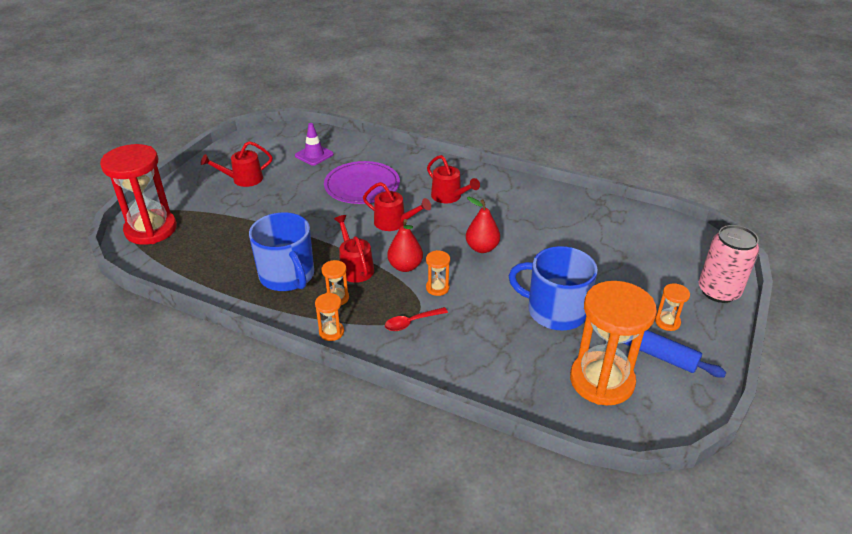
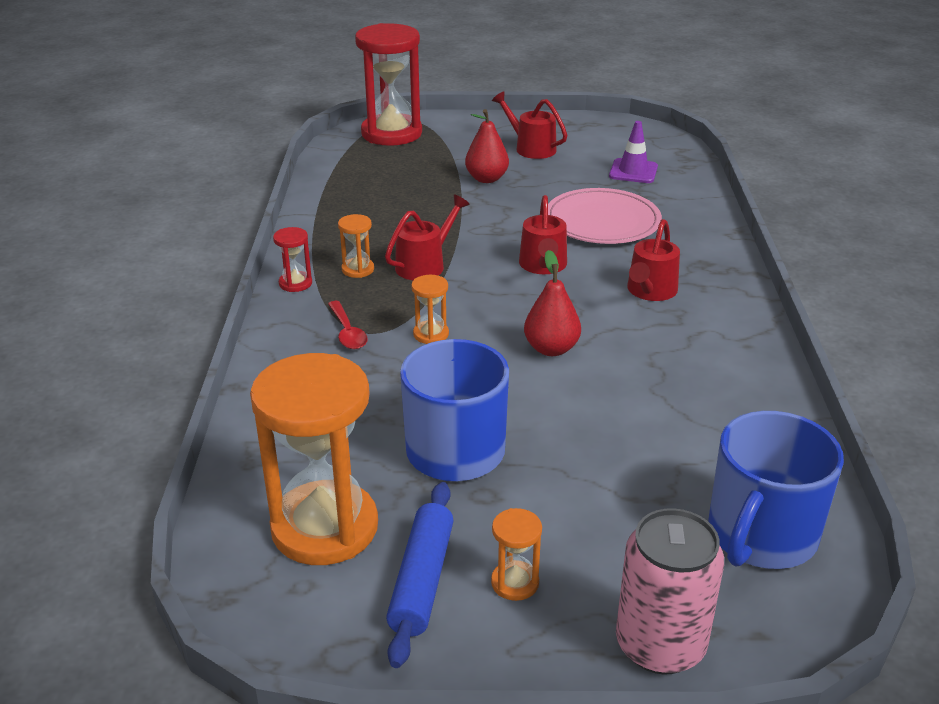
camera: 65 degrees right, 5 degrees down
(287, 276) = (374, 228): blue mug -> blue mug (760, 536)
(331, 332) = (295, 283): orange hourglass -> red hourglass
(362, 185) = (602, 221): purple plate -> pink plate
(405, 266) = (456, 299): red pear -> red pear (486, 179)
(411, 322) = (347, 332): red spoon -> red spoon turned 150 degrees counterclockwise

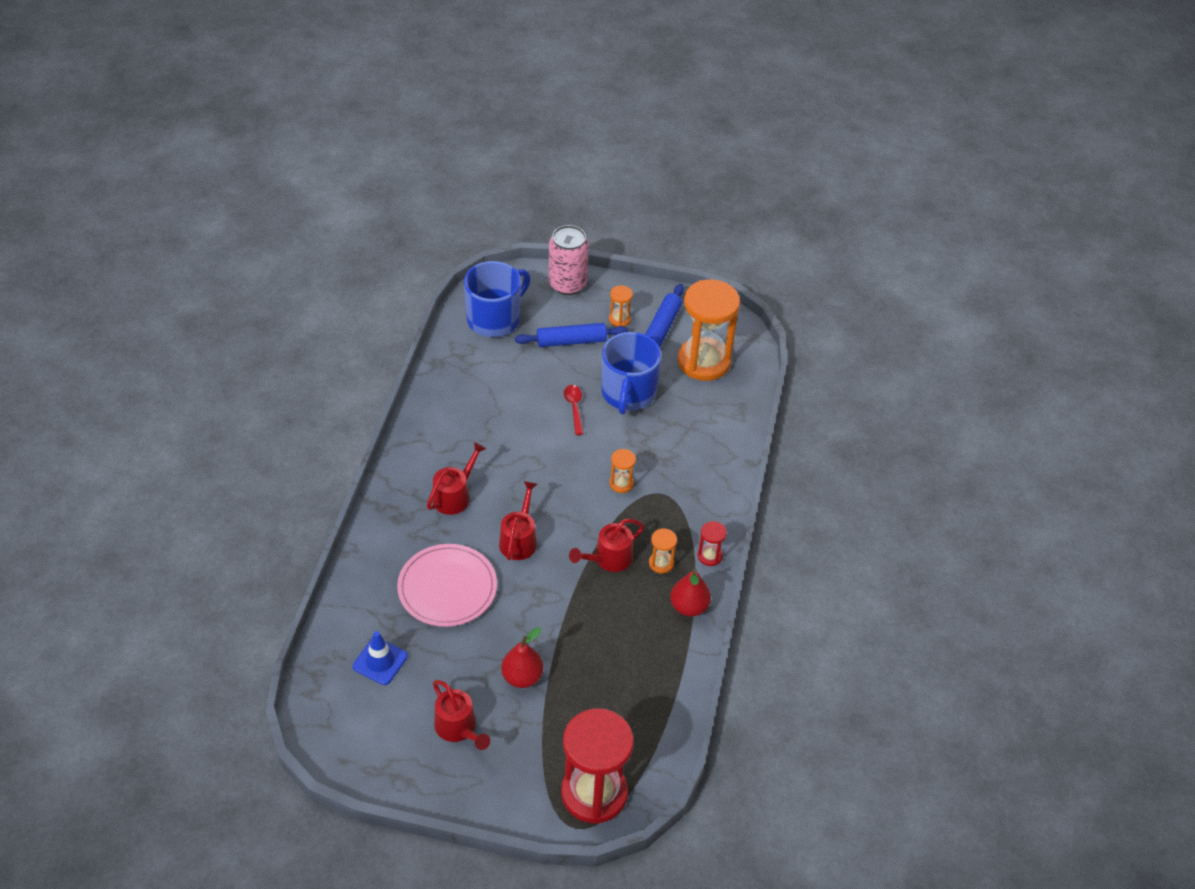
camera: 170 degrees left, 15 degrees up
(347, 332) = (677, 496): red spoon -> red spoon (574, 408)
(551, 349) = (547, 455): red pear -> red pear (689, 607)
(592, 519) = (571, 341): none -> blue rolling pin
(633, 171) = (380, 661): purple traffic cone -> blue traffic cone

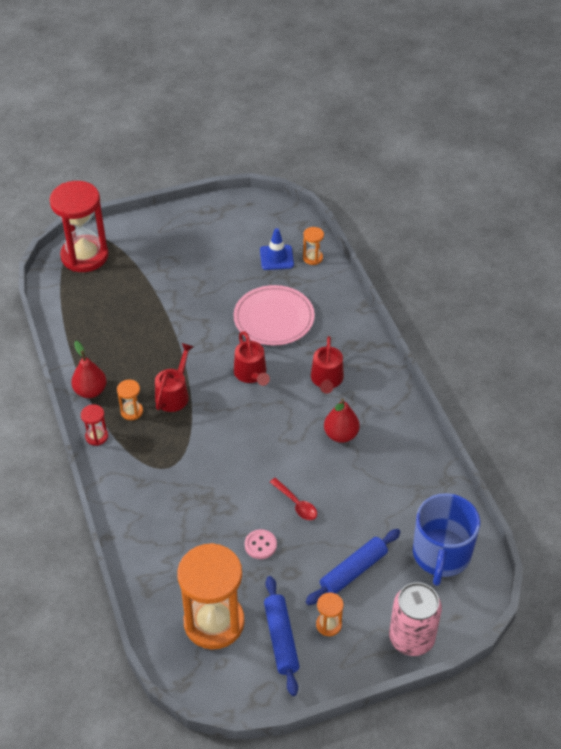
camera: 150 degrees right, 0 degrees up
(458, 729) = (195, 248): red watering can -> none
(522, 677) = (177, 292): red pear -> red pear (341, 435)
(621, 483) = (206, 457): orange hourglass -> orange hourglass (313, 258)
(628, 393) = (260, 545): blue mug -> pink button

